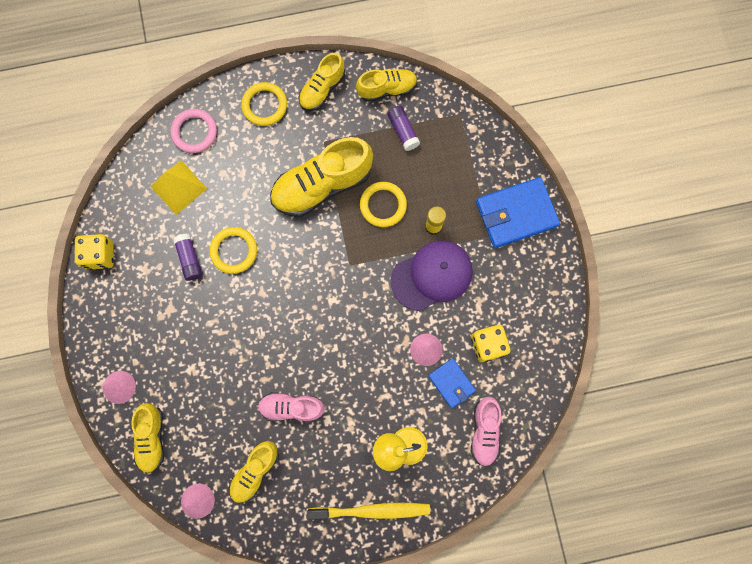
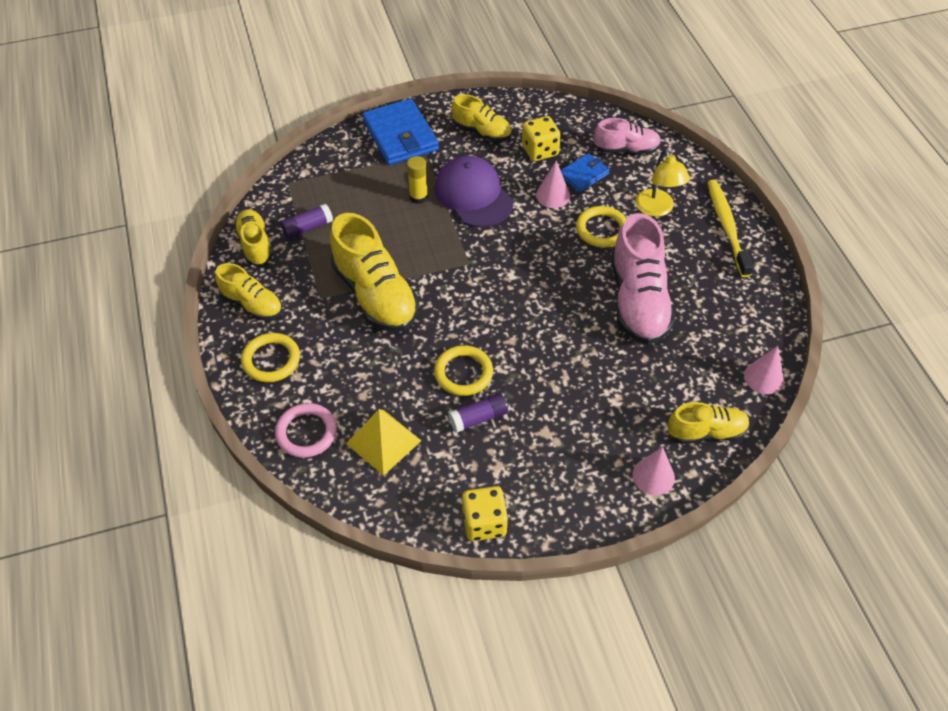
camera: 95 degrees left, 25 degrees down
(255, 471) = (715, 327): yellow shoe -> yellow shoe (482, 132)
(292, 407) = (638, 301): pink shoe -> pink shoe, size x1.72
(383, 205) = (397, 239): yellow ring -> yellow ring (602, 229)

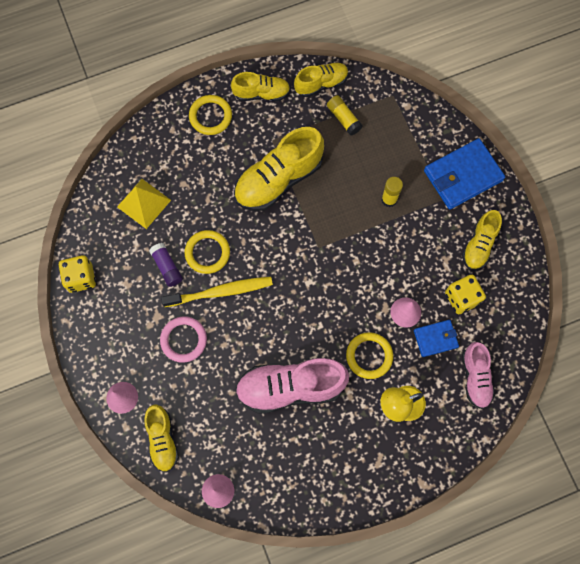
camera: 85 degrees right, 20 degrees up
(252, 304) = (261, 93): yellow shoe -> yellow shoe turned 120 degrees counterclockwise
(306, 432) = (149, 151): pink ring -> pink ring (184, 340)
(307, 228) = (343, 118): purple glue stick -> yellow glue stick
(473, 195) = (397, 244): purple cap -> none
(584, 175) = (435, 339): blue wallet -> blue wallet turned 60 degrees counterclockwise
(727, 227) = (385, 470): yellow toothbrush -> yellow toothbrush (220, 292)

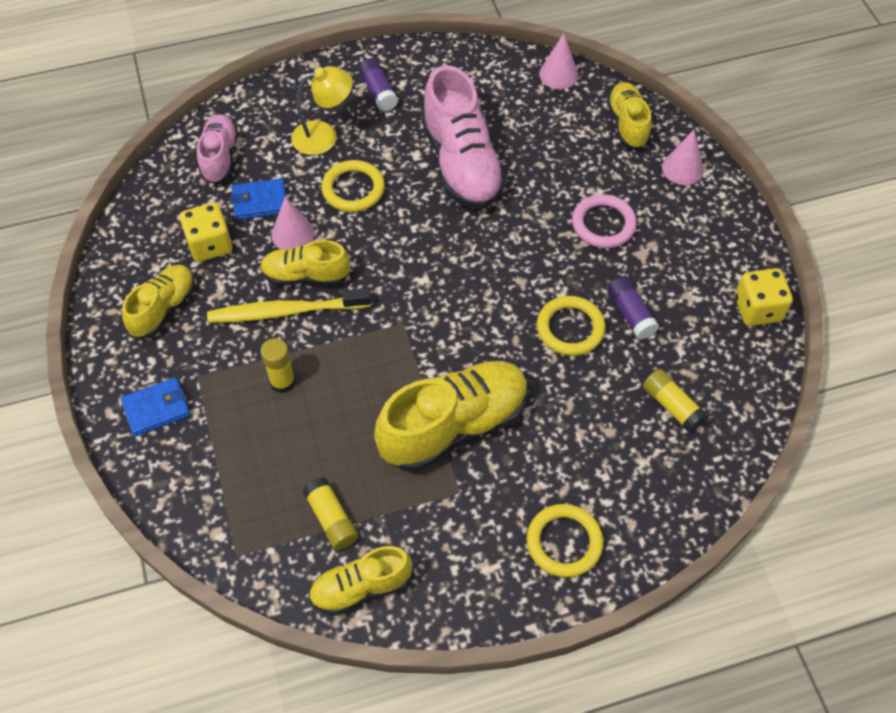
camera: 175 degrees left, 15 degrees down
(143, 203) = (672, 406): yellow pyramid -> yellow glue stick
(220, 292) = (552, 277): yellow toothbrush -> yellow toothbrush (286, 311)
(261, 93) = (471, 578): yellow shoe -> yellow shoe (306, 276)
(290, 387) = (462, 164): pink shoe -> pink shoe turned 75 degrees clockwise
(364, 457) = (378, 92): none -> purple glue stick
(463, 175) = (156, 408): blue wallet -> blue wallet, size x0.56

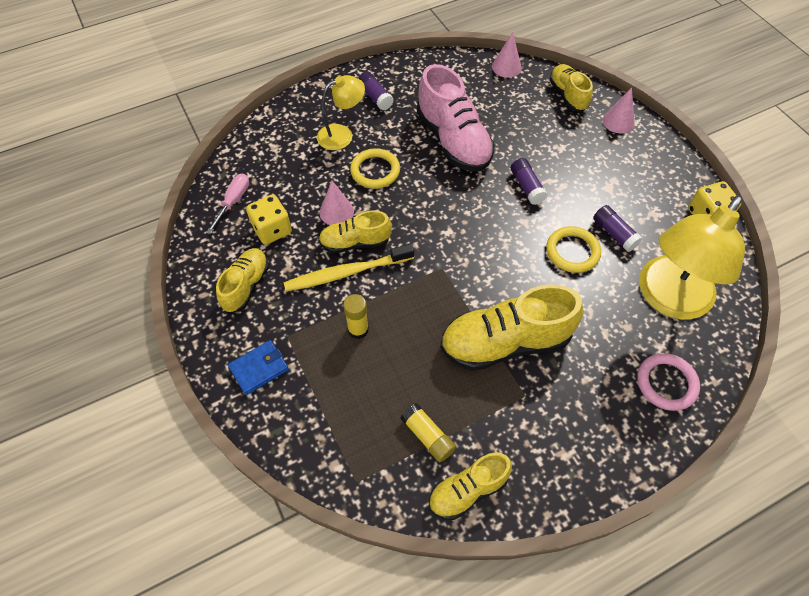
camera: 10 degrees left, 0 degrees up
(172, 203) = (233, 201): none -> pink screwdriver
(220, 157) = (263, 161): pink shoe -> none
(260, 201) = (304, 190): blue wallet -> none
(454, 426) = (505, 342): yellow shoe -> yellow shoe turned 150 degrees counterclockwise
(537, 237) = (527, 187): none -> purple glue stick
(564, 542) = (620, 422): yellow ring -> none
(603, 224) = (573, 170): pink ring -> pink ring (666, 383)
(672, 406) = (668, 299): yellow glue stick -> yellow lamp

